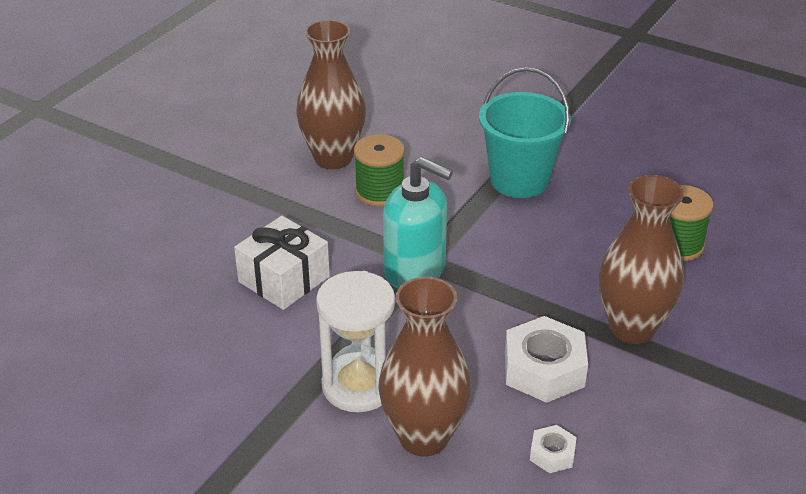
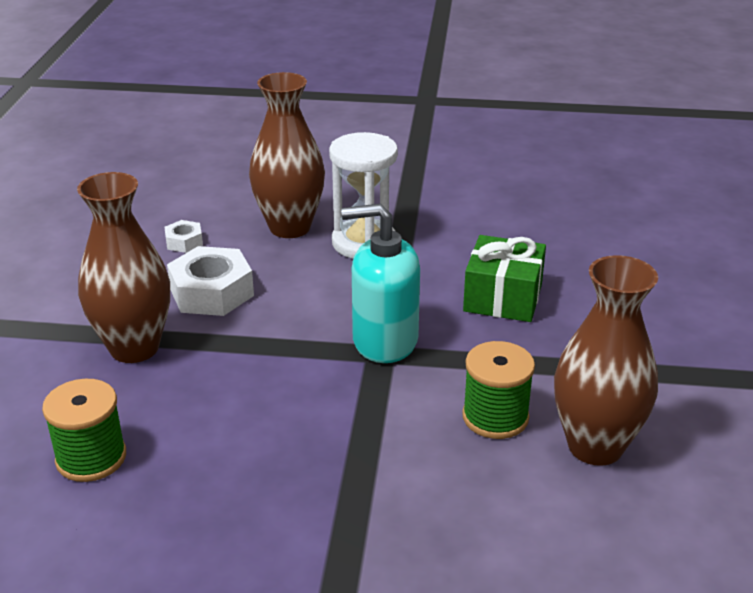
camera: 155 degrees right, 5 degrees down
(284, 279) = (503, 297): white gift -> green gift
(519, 180) = (330, 492): turquoise bucket -> none

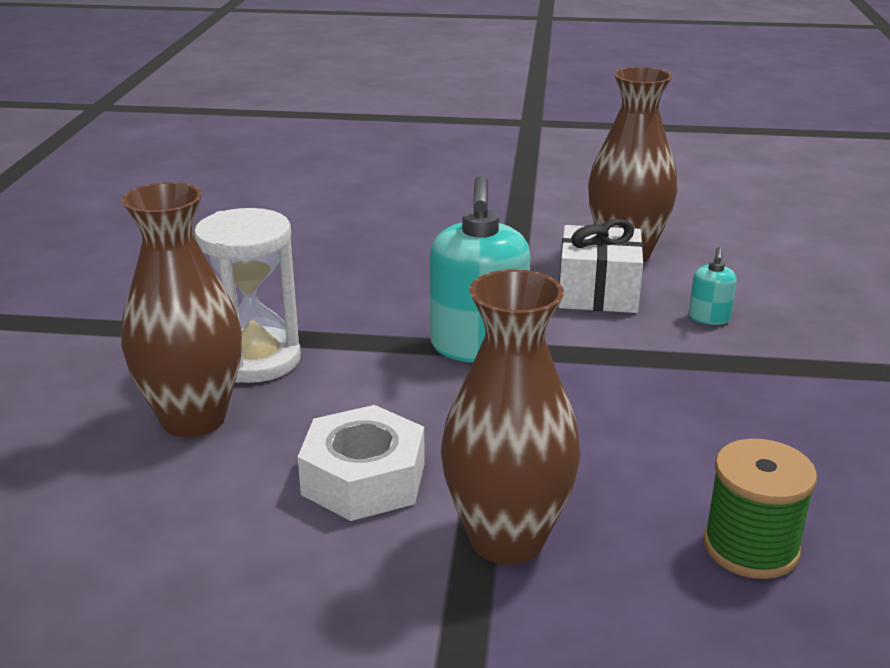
camera: 90 degrees left, 5 degrees down
(184, 242) = (205, 520): white nut -> none
(446, 491) = (709, 318): none -> turquoise soap dispenser
(495, 417) = (598, 292): green spool -> white gift
(503, 297) = (395, 280): green gift -> none

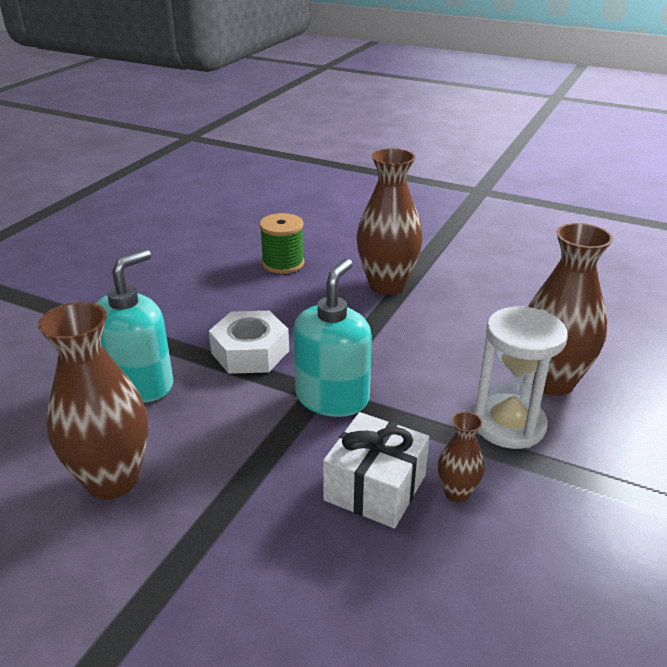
camera: 160 degrees left, 5 degrees up
(308, 298) = (457, 493): none -> brown vase
(363, 479) = (447, 324): white nut -> white nut (250, 352)
(598, 292) = (192, 432): white gift -> white gift (375, 487)
(709, 318) = (140, 384): turquoise soap dispenser -> turquoise soap dispenser, size x2.20

